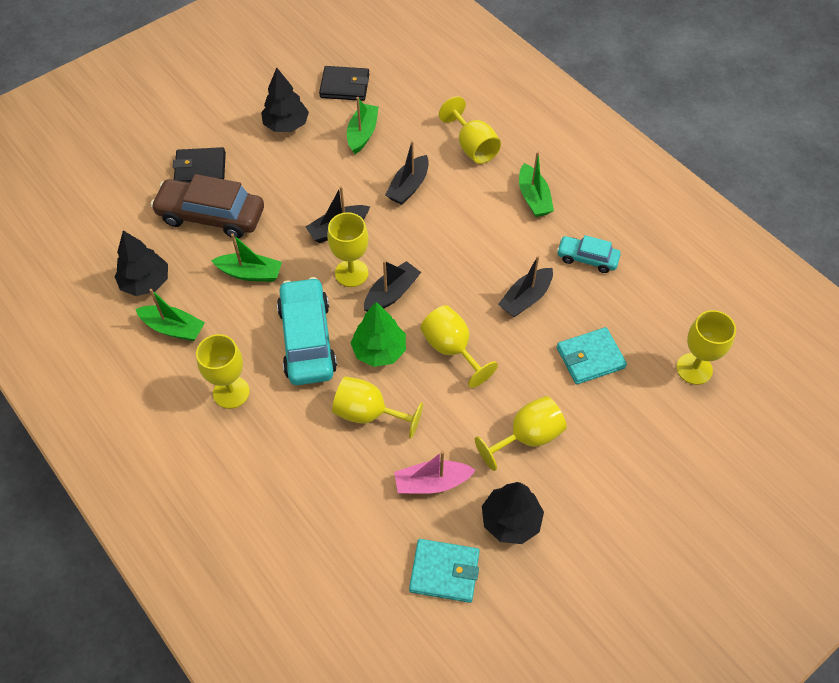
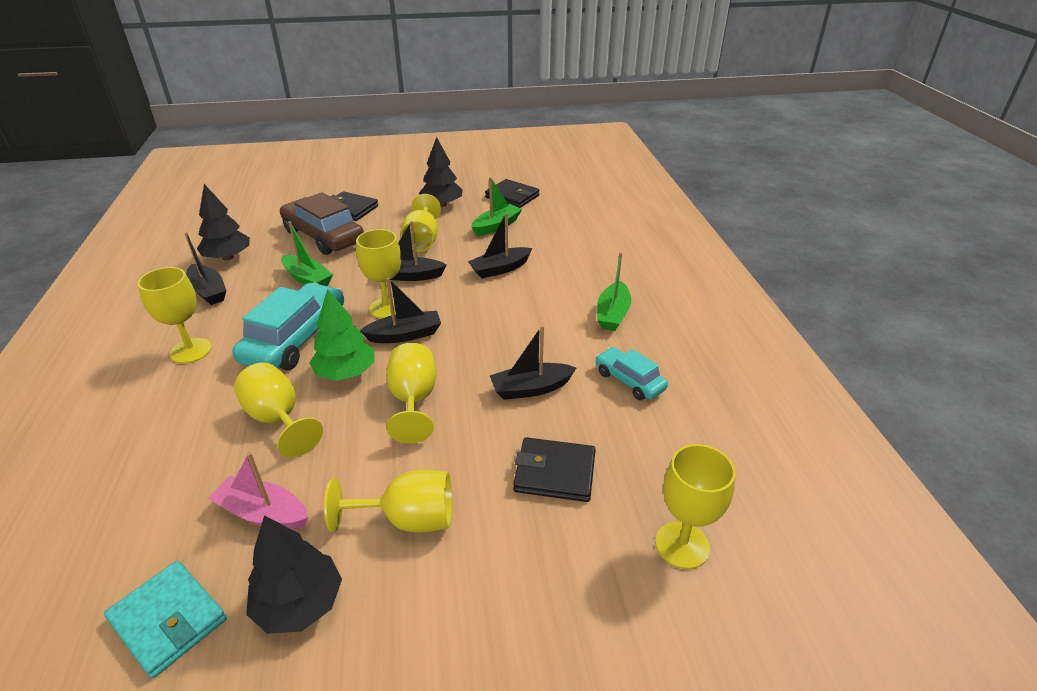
camera: 30 degrees right, 20 degrees down
(173, 328) = (208, 291): green boat -> black boat
(472, 147) = (585, 261): yellow goblet -> yellow goblet (422, 240)
(590, 358) = (554, 473): turquoise wallet -> black wallet

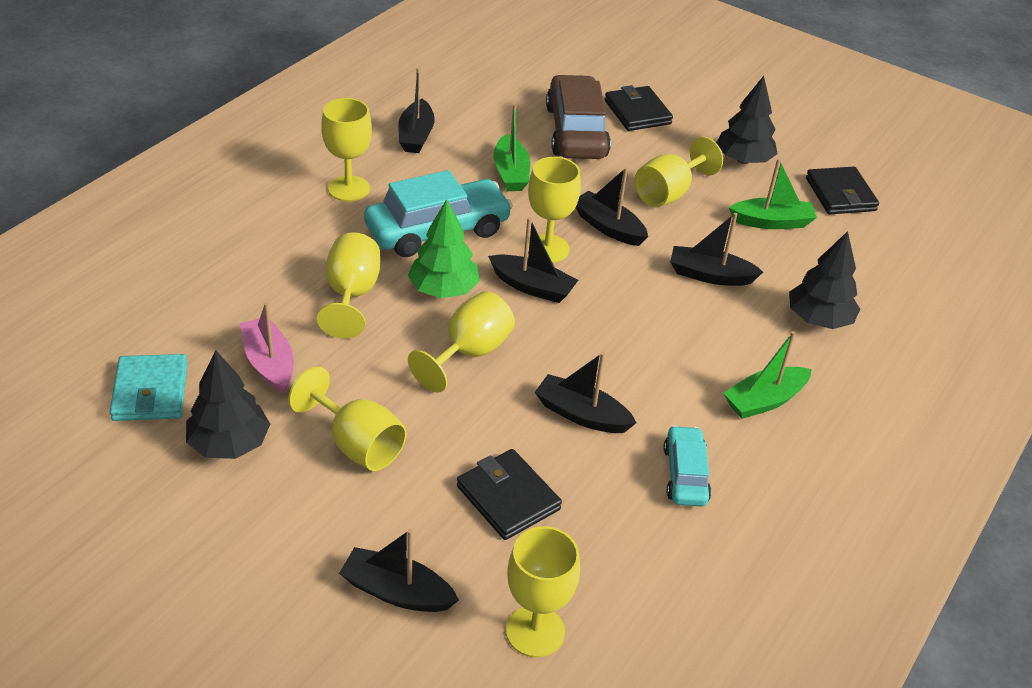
camera: 40 degrees right, 5 degrees up
(228, 257) = (466, 107): black tree -> black tree (818, 319)
(568, 602) = (397, 592): none -> black boat

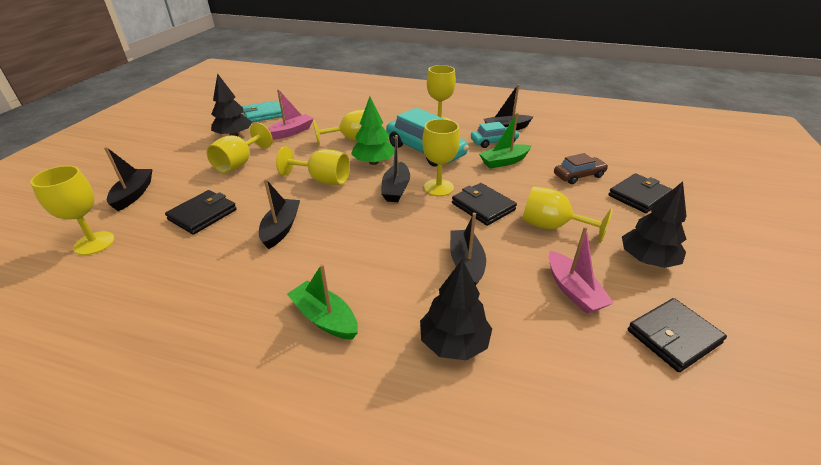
camera: 75 degrees right, 5 degrees down
(576, 132) = (578, 176): brown car -> brown car, size x0.55
(608, 227) = (483, 206): black boat -> black wallet
(685, 474) = (230, 284): turquoise car -> turquoise car (494, 142)
(771, 222) = (573, 290): green boat -> pink boat

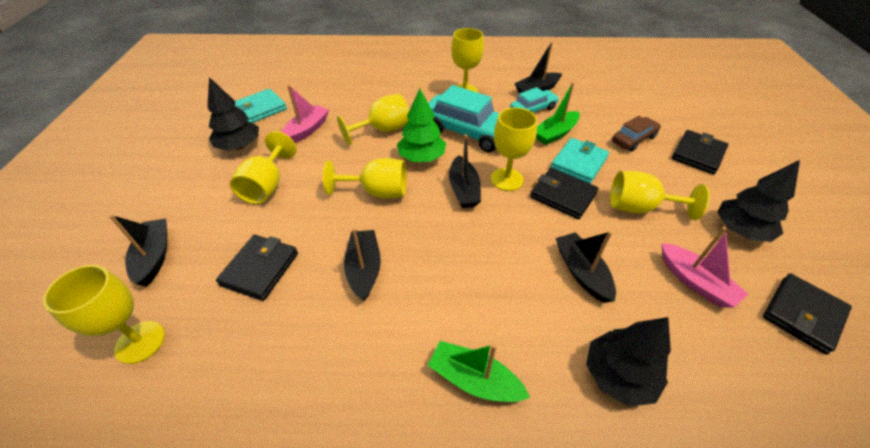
camera: 15 degrees left, 10 degrees up
(513, 186) = (578, 163): none -> turquoise wallet

